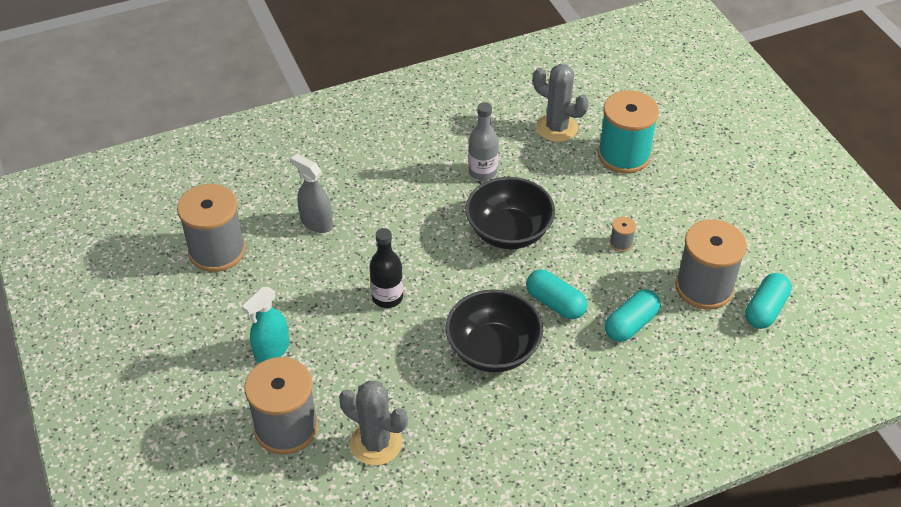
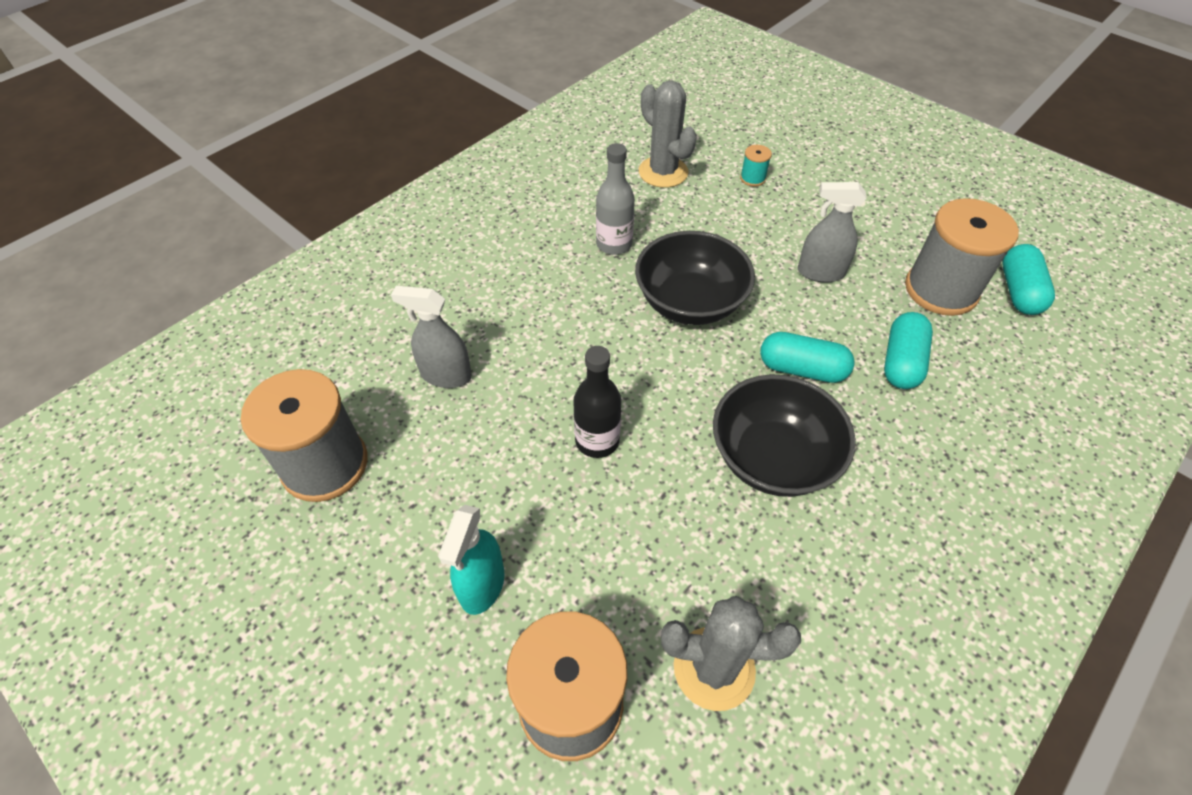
camera: 25 degrees left, 5 degrees up
(557, 128) = (663, 172): grey cactus -> grey cactus turned 45 degrees clockwise
(621, 243) = (820, 272): grey spool -> grey spray bottle
(624, 155) = (752, 178): turquoise spool -> turquoise spool, size x0.41

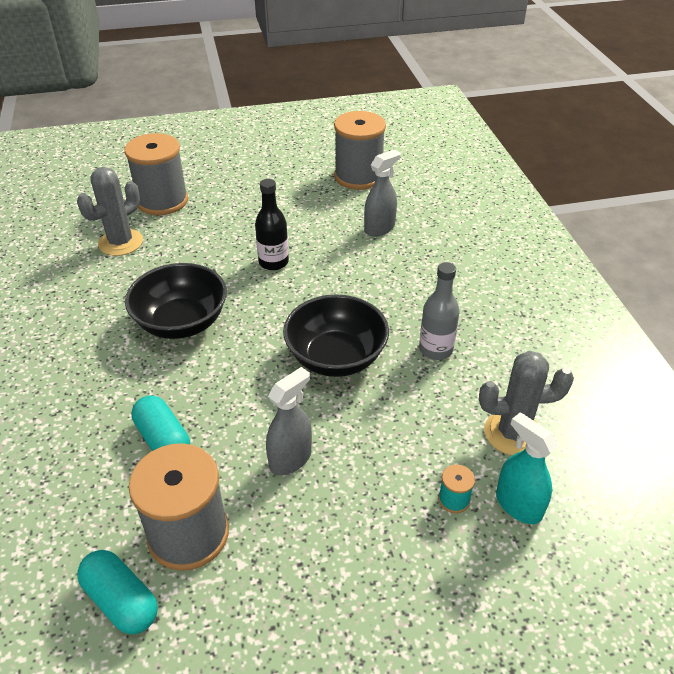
camera: 125 degrees right, 10 degrees down
(482, 585) = (240, 198): turquoise spray bottle -> turquoise spray bottle (518, 505)
(802, 369) = (220, 379): turquoise capsule -> none

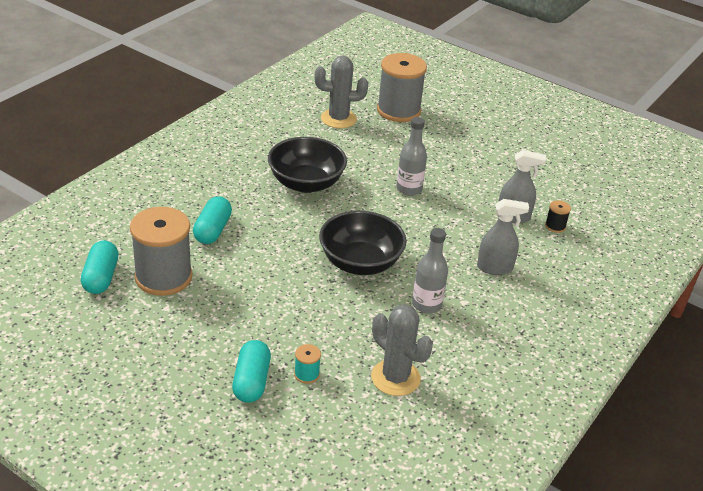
camera: 45 degrees right, 5 degrees down
(273, 262) = (409, 189): black bottle -> grey bottle
(290, 459) = (257, 287): grey spray bottle -> grey spray bottle (495, 268)
(358, 176) = (556, 177): grey spool -> none
(415, 214) = (555, 226): none -> black spool
(426, 555) = (251, 381): none -> turquoise capsule
(518, 505) = (336, 407): turquoise spray bottle -> none

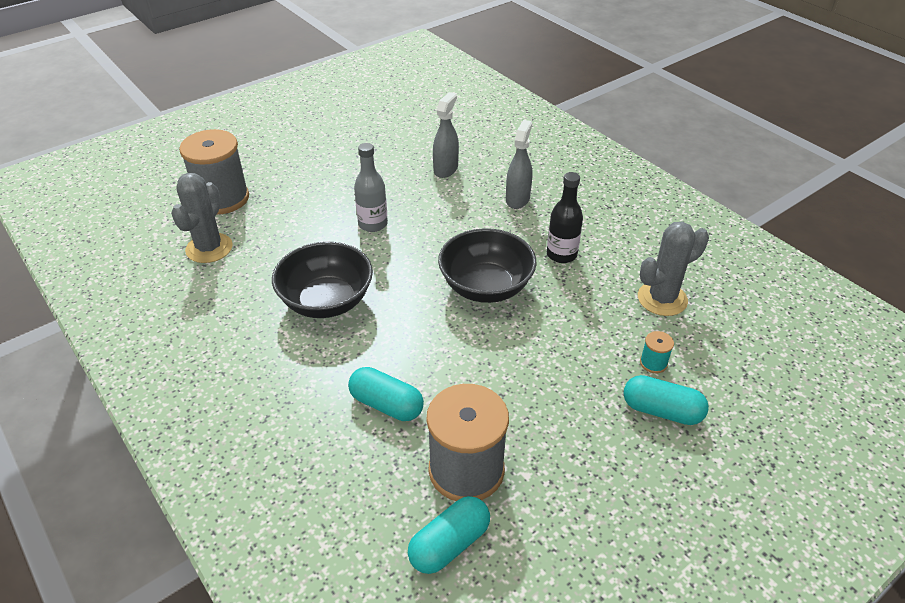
camera: 70 degrees left, 5 degrees up
(101, 277) = (449, 544): turquoise capsule -> turquoise capsule turned 60 degrees counterclockwise
(426, 304) = (561, 255): grey bottle -> black bottle
(555, 226) = (468, 149): black spool -> none

